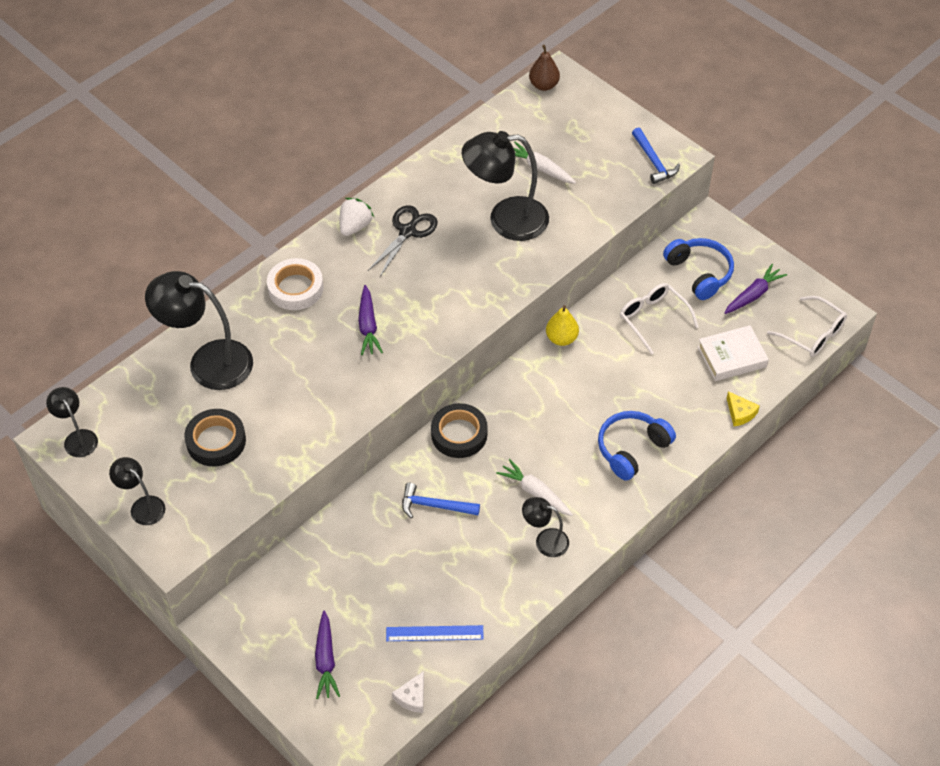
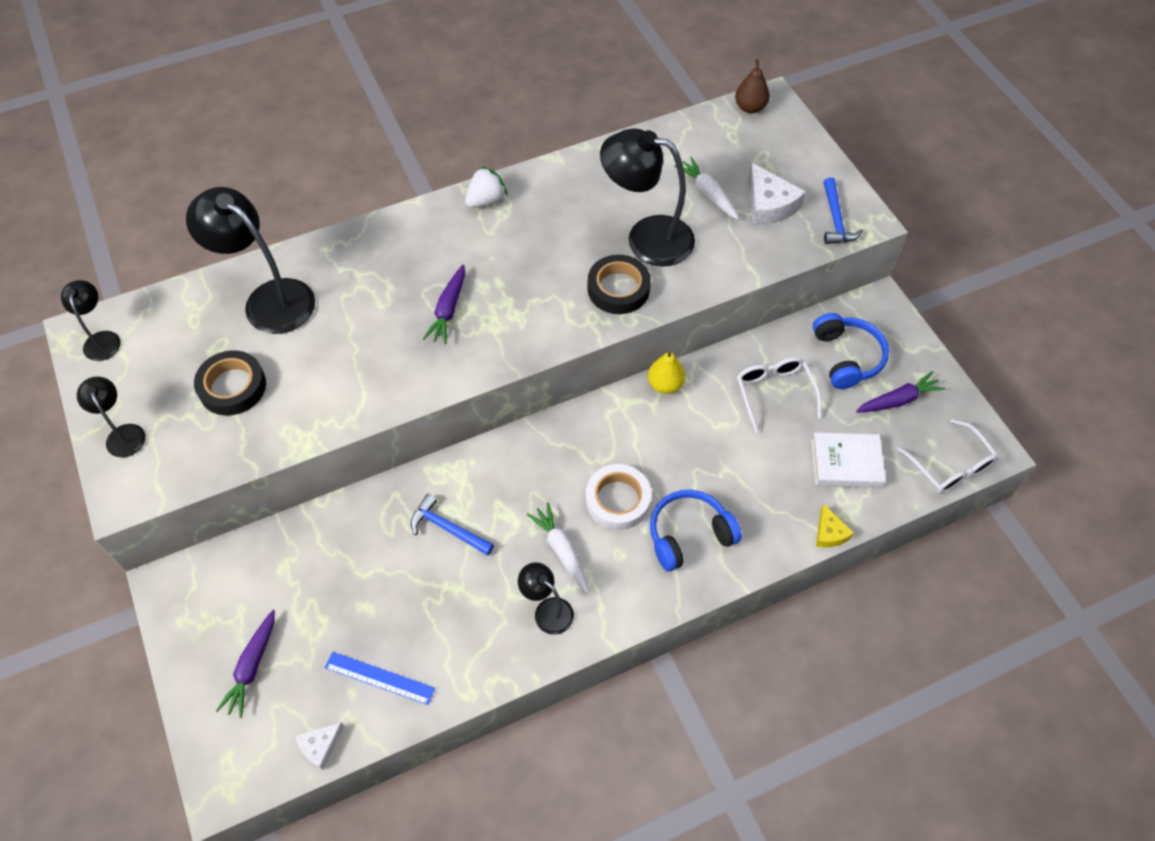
camera: 20 degrees right, 5 degrees up
(295, 288) = (395, 247): white tape -> white tape (617, 500)
(408, 231) = (538, 221): black scissors -> none
(459, 434) = (510, 456): black tape -> black tape (618, 289)
(595, 164) = (769, 205): none -> white cheese

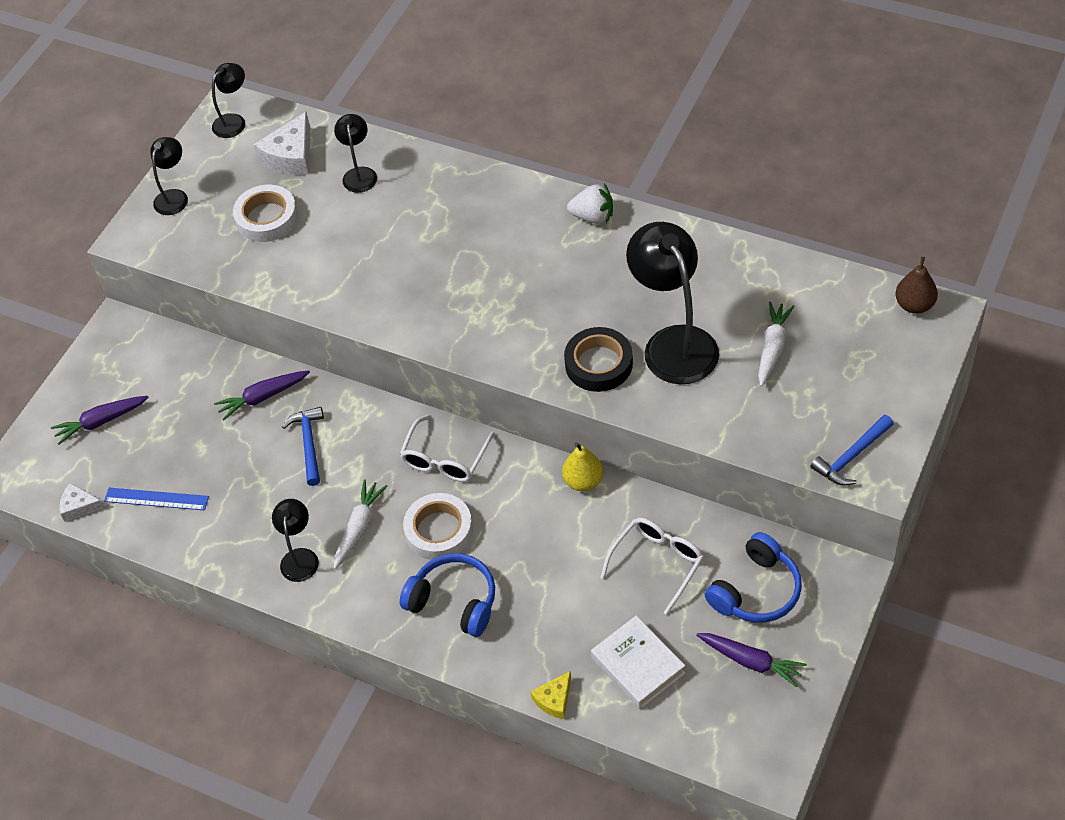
camera: 55 degrees right, 5 degrees down
(232, 387) = (267, 218): black tape -> white tape
(269, 299) = (359, 174): black lamp -> black lamp, size x0.52
(379, 678) = (156, 499): blue ruler -> blue ruler turned 60 degrees counterclockwise
(448, 310) = (461, 278): purple carrot -> purple carrot (263, 397)
(769, 205) = (810, 398): white cheese -> white cheese (291, 156)
(950, 466) = (719, 749): white glasses -> white glasses (445, 459)

